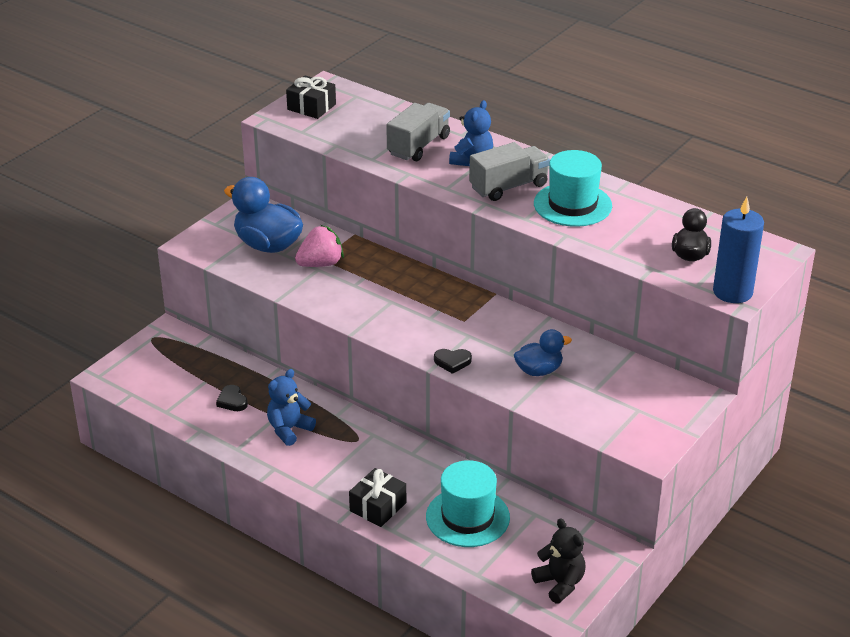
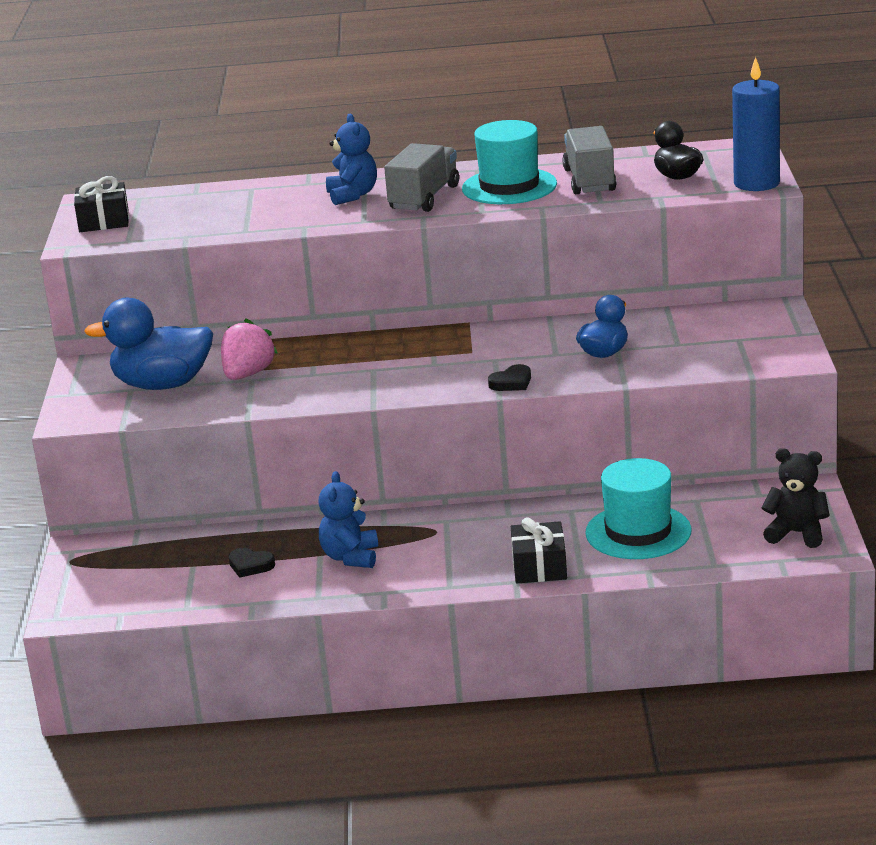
camera: 35 degrees left, 10 degrees down
(418, 146) = (277, 205): grey truck -> grey truck (589, 181)

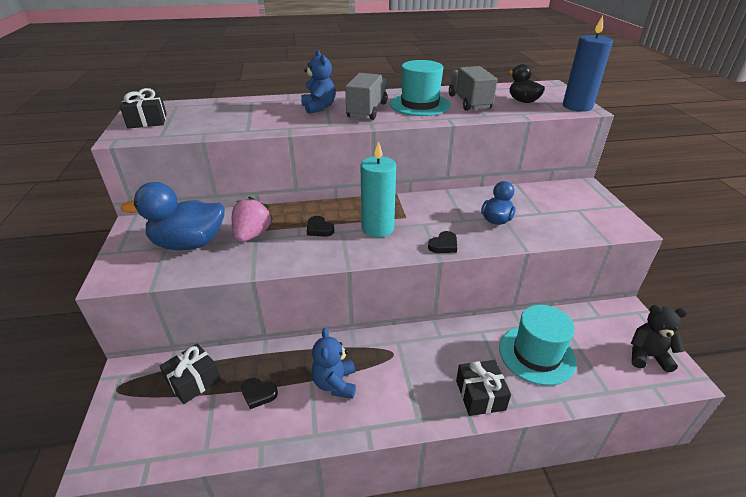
camera: 10 degrees left, 10 degrees up
(167, 554) = (193, 380): none -> black gift
(342, 367) = (319, 229): none -> black heart
(425, 365) = (377, 228): none -> turquoise candle

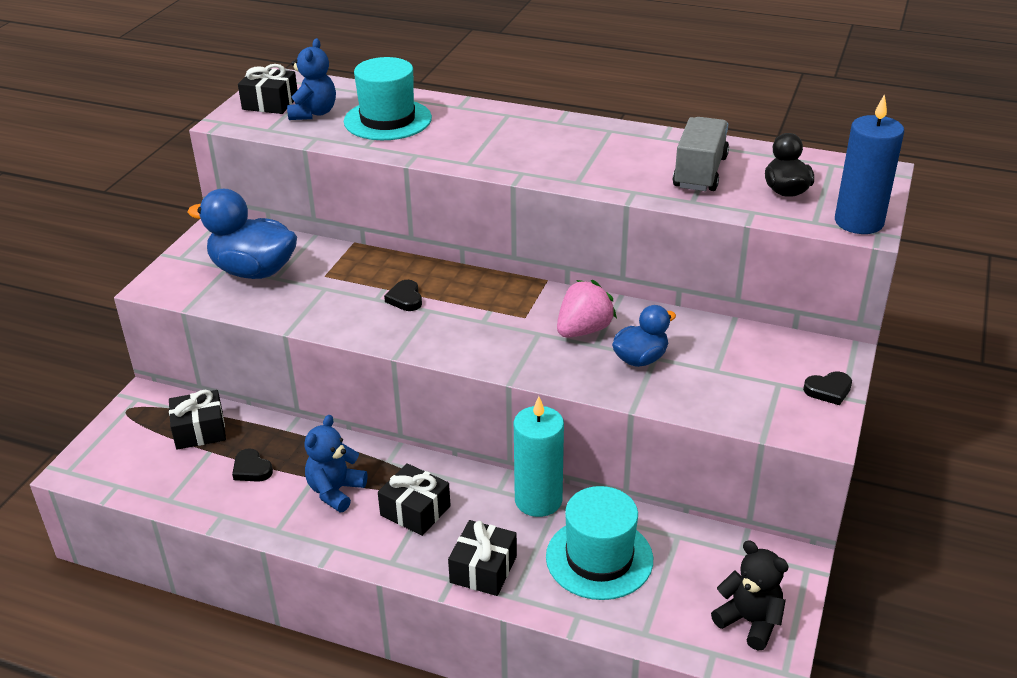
camera: 30 degrees right, 0 degrees up
(252, 235) = (326, 281): pink strawberry -> pink strawberry (583, 330)
(319, 107) = (483, 131): blue teddy bear -> blue teddy bear (313, 113)
(367, 110) = (540, 151): grey truck -> none
(377, 228) = (474, 320): turquoise candle -> turquoise candle (538, 500)
(401, 373) = (415, 510): none -> black gift
(419, 105) = (623, 159): turquoise hat -> turquoise hat (387, 120)
(443, 245) = (533, 368): black heart -> black heart (828, 390)

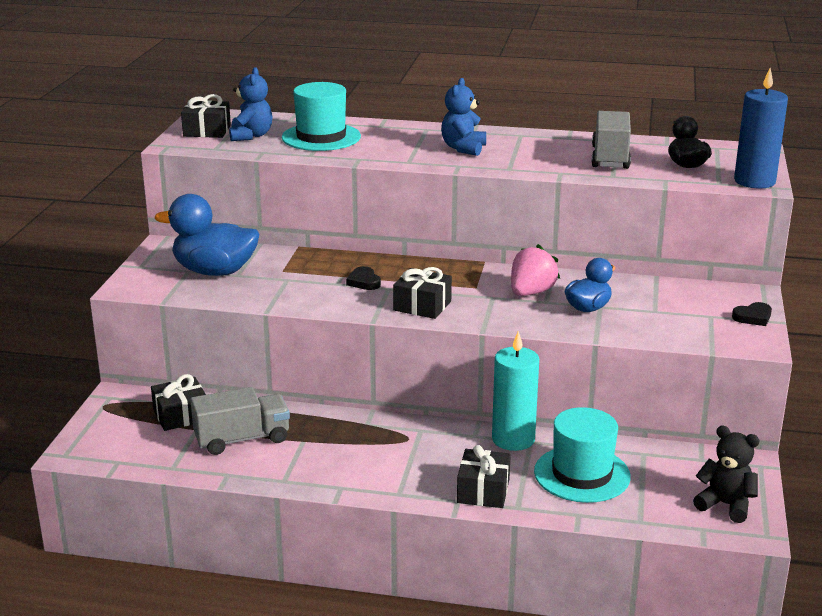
camera: 10 degrees left, 10 degrees down
(251, 469) = (242, 439): black heart -> grey truck
(335, 491) = (327, 448): blue teddy bear -> blue teddy bear (463, 148)
(415, 510) = (406, 456): black gift -> black gift (422, 306)

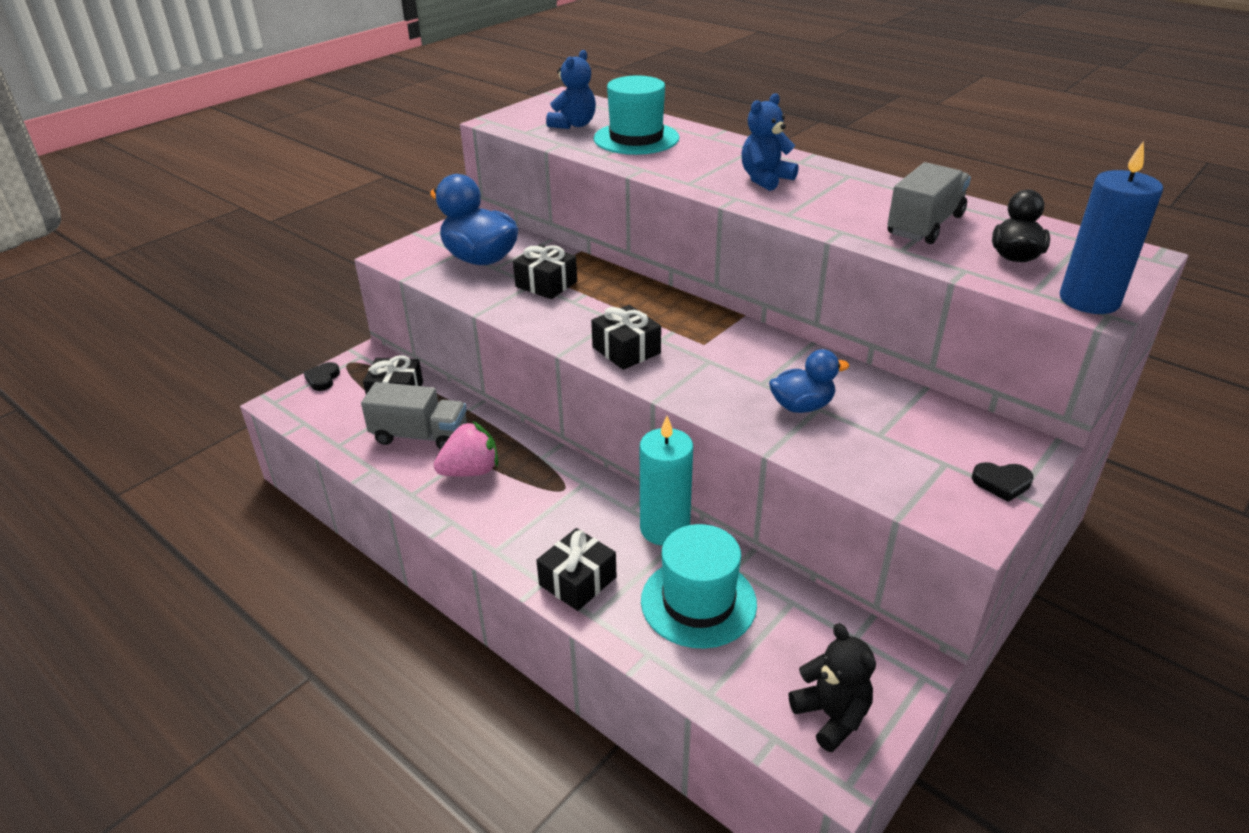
camera: 30 degrees right, 10 degrees up
(207, 131) = (541, 112): black gift -> black gift (546, 284)
(364, 282) = (599, 306): black heart -> black heart (323, 379)
(531, 292) = (756, 367): pink strawberry -> pink strawberry (470, 471)

